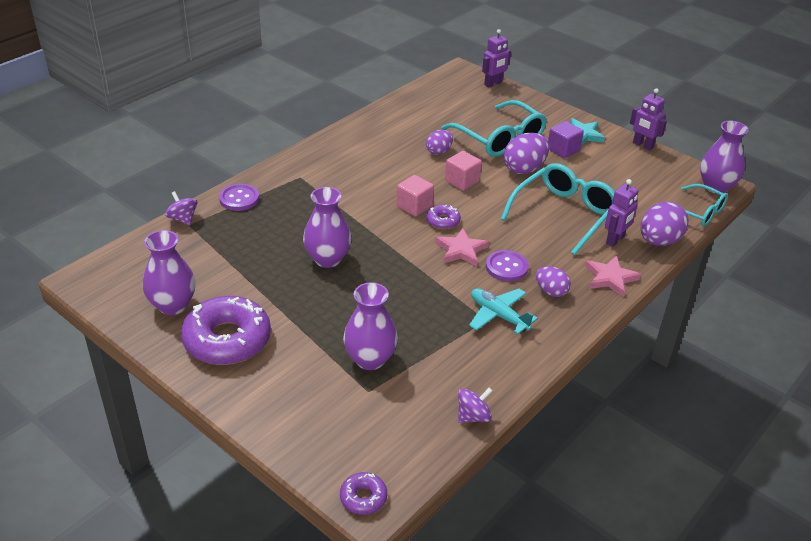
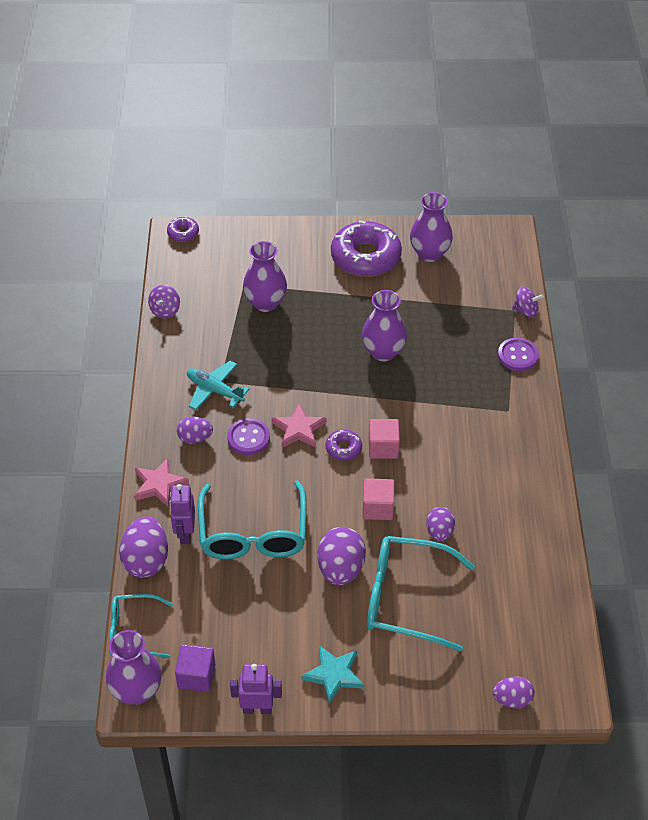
camera: 140 degrees right, 10 degrees up
(493, 84) = (512, 700): purple robot -> purple egg
(498, 315) = (215, 390): turquoise plane -> turquoise plane turned 150 degrees counterclockwise
(563, 150) = (330, 631): purple cube -> purple cube (196, 676)

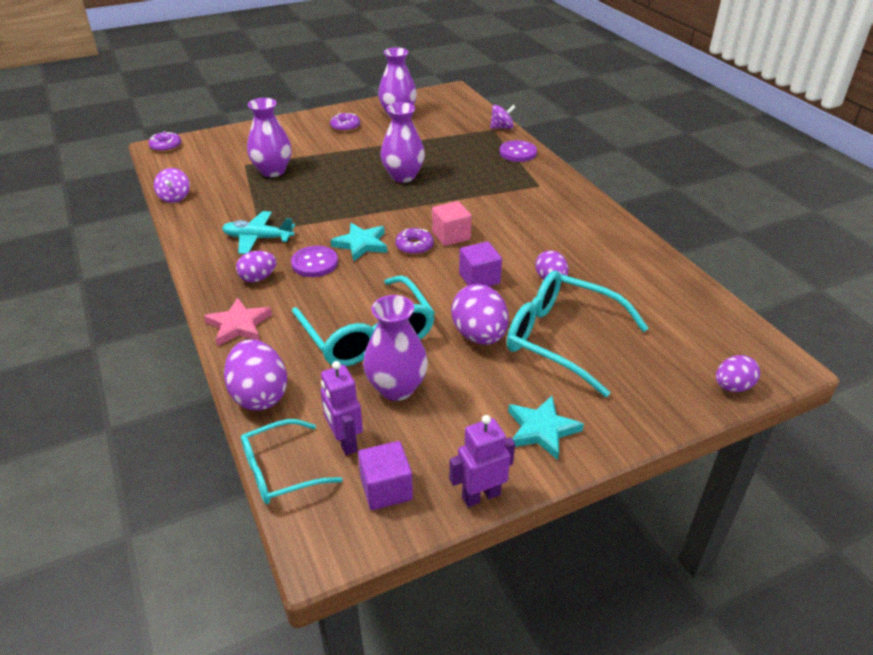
camera: 25 degrees left, 10 degrees down
(137, 690) = (319, 533): purple vase -> purple vase (396, 388)
(185, 533) = (292, 357): purple robot -> purple robot (345, 442)
(299, 429) = (361, 244): pink star -> turquoise star
(365, 257) = (345, 126): purple donut -> purple donut, size x0.46
(378, 508) = (479, 279): pink cube -> purple cube
(406, 598) = (561, 339): turquoise glasses -> turquoise glasses turned 45 degrees clockwise

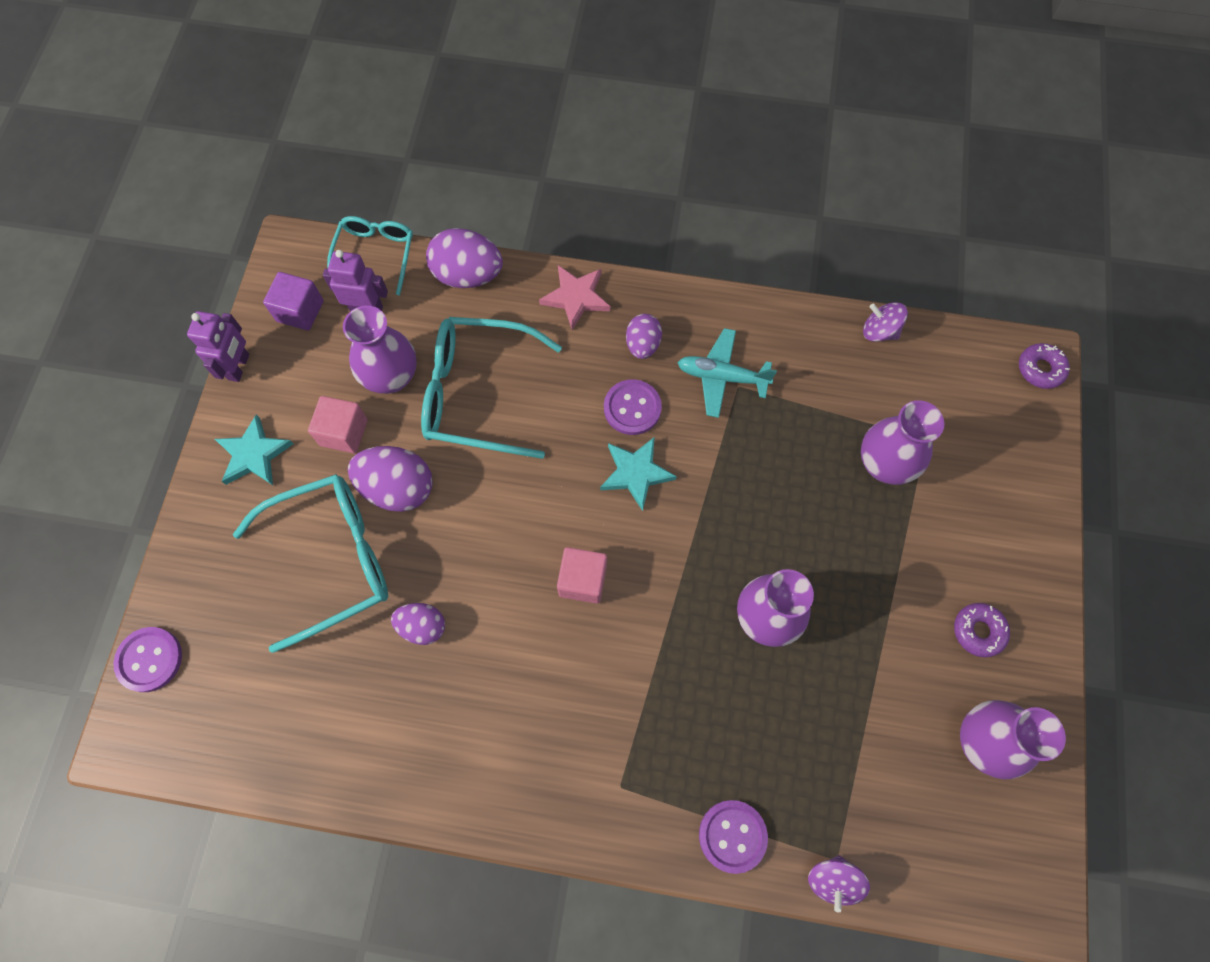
camera: 125 degrees right, 30 degrees up
(258, 238) = (722, 377): turquoise plane -> turquoise plane turned 120 degrees counterclockwise
(414, 246) = (591, 526): purple donut -> none
(469, 388) = (344, 432): none -> pink cube
(479, 279) = (481, 552): purple cube -> none
(732, 386) = (149, 659): purple egg -> purple button

